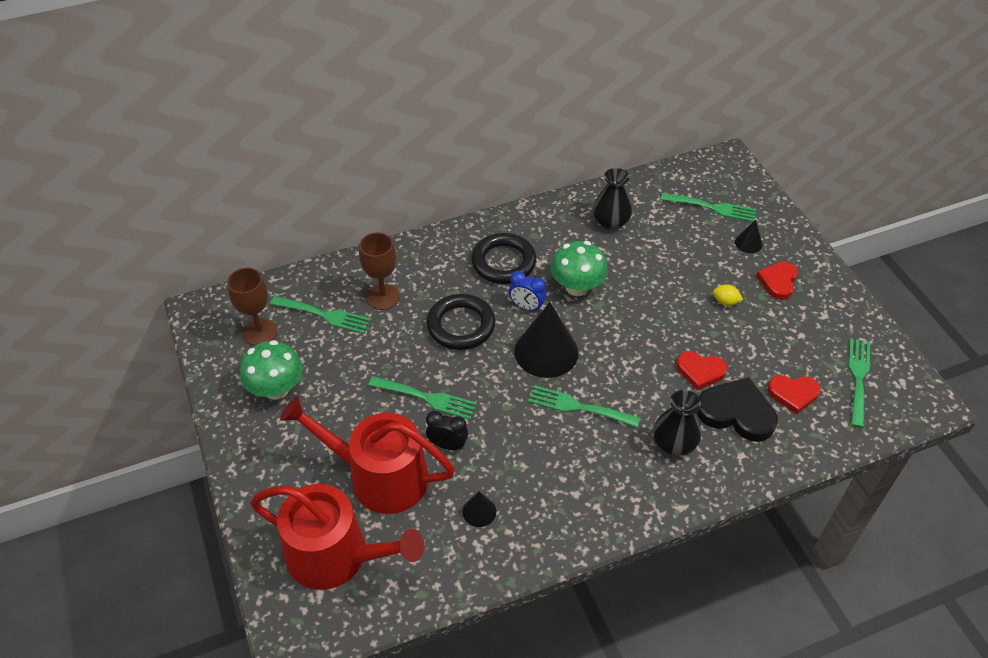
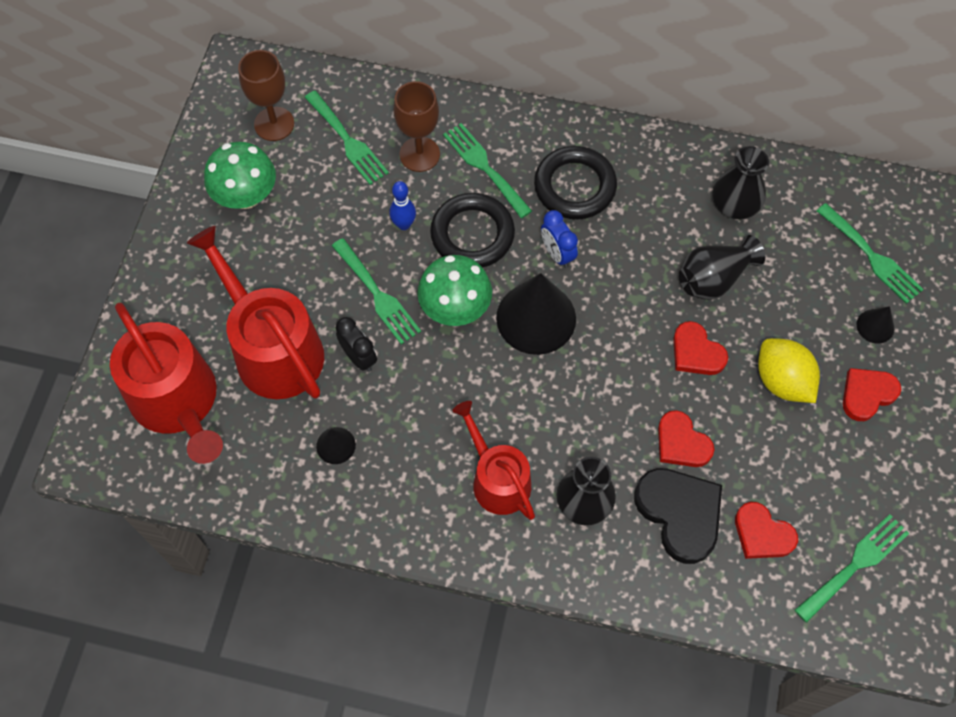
camera: 35 degrees right, 15 degrees up
(408, 345) = (404, 224): none -> blue bowling pin
(577, 287) = (630, 263): green mushroom -> green mushroom (455, 308)
(578, 407) = (518, 400): green fork -> green fork (484, 167)
(607, 464) = (497, 479): none -> red watering can
(635, 268) = (713, 278): none -> black vase
(662, 315) = (696, 352): none -> red heart
(725, 302) = (782, 381): yellow lemon -> yellow lemon, size x1.96

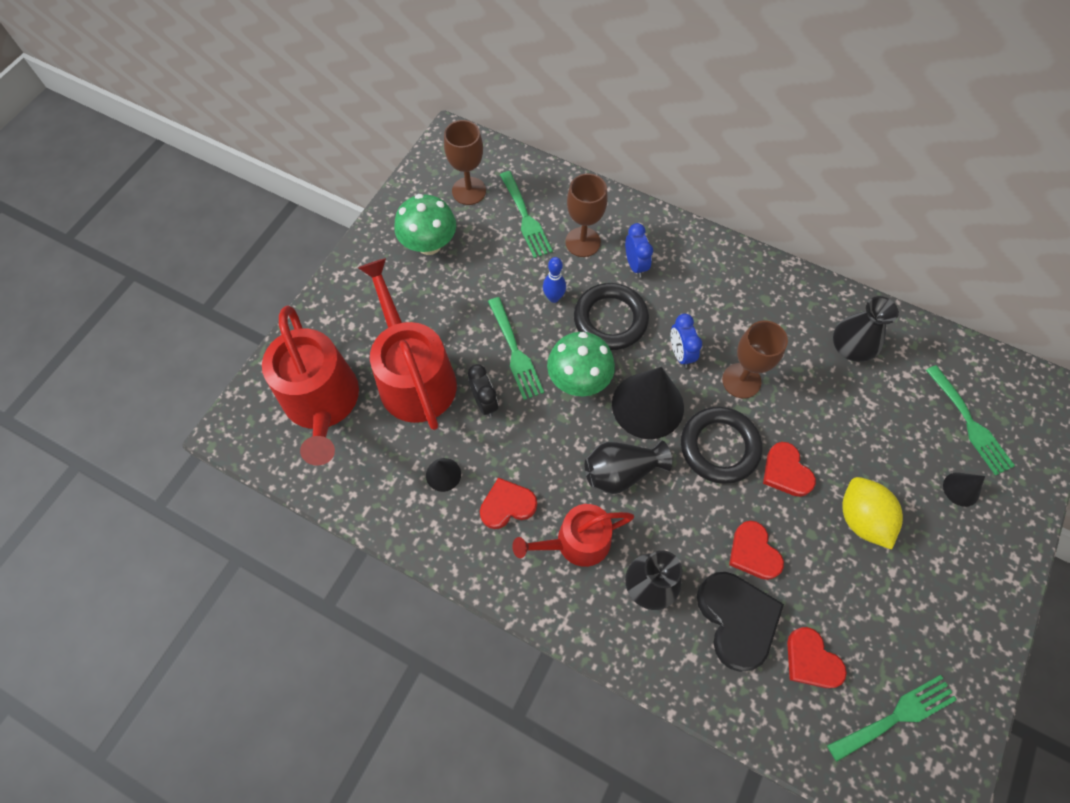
camera: 15 degrees right, 0 degrees up
(484, 167) = (635, 265): green fork -> blue clock
(497, 479) = (576, 542): red watering can -> red watering can turned 90 degrees counterclockwise
(574, 186) = (710, 299): black ring -> black ring (719, 447)
(628, 268) = (741, 380): none -> brown goblet
(713, 278) = (817, 409): black vase -> black vase (621, 472)
(867, 394) = (940, 552): red heart -> red heart (507, 505)

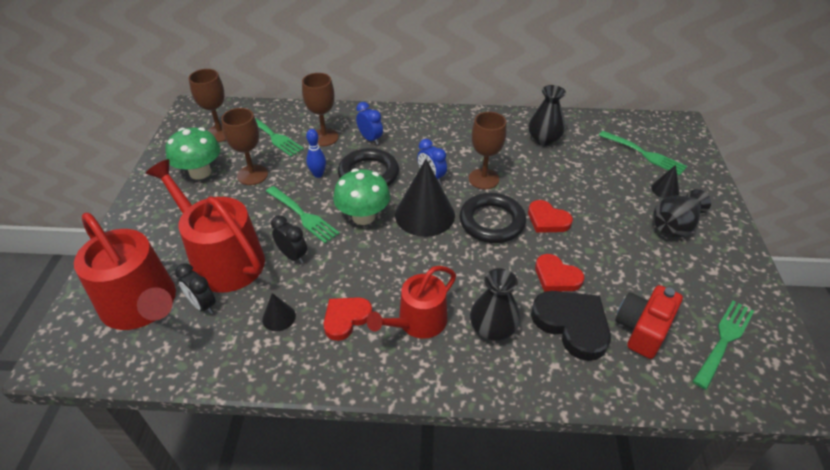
camera: 25 degrees left, 20 degrees down
(377, 427) = (203, 305): none -> black clock
(482, 270) = (252, 175): none -> brown goblet
(621, 472) = (428, 262): black vase -> black vase (675, 226)
(811, 660) = (642, 329): red heart -> red camera
(861, 518) = (615, 228): yellow lemon -> none

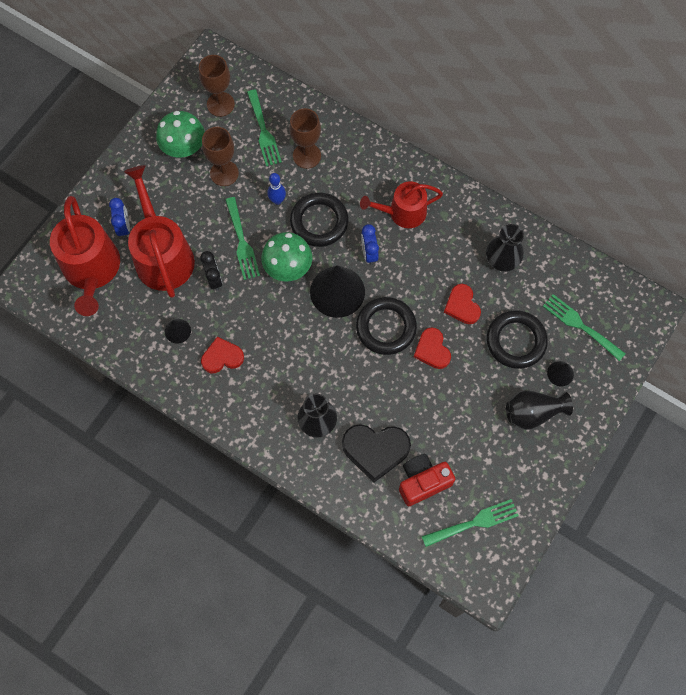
camera: 30 degrees right, 25 degrees up
(203, 305) = (132, 292): black clock -> none
(370, 139) = (346, 178): blue clock -> blue clock (124, 227)
(417, 322) = (269, 387): red watering can -> red watering can (402, 213)
(483, 179) = (412, 278): brown goblet -> none
(556, 277) = (396, 405): red heart -> red heart (462, 306)
(572, 325) = (375, 450): black heart -> black heart turned 105 degrees clockwise
(608, 184) = (516, 341): none -> black ring
(644, 154) = (580, 325): green fork -> green fork turned 150 degrees clockwise

